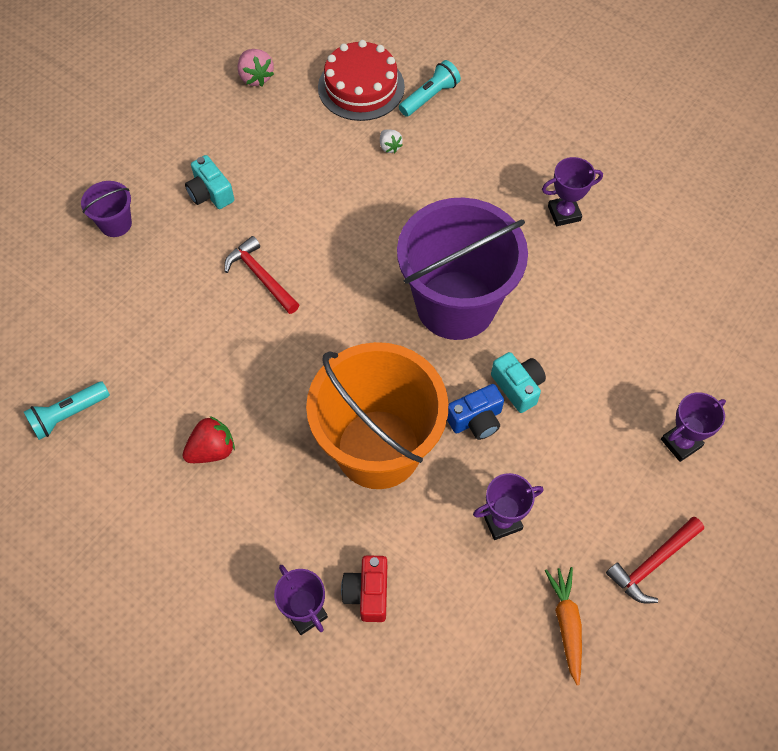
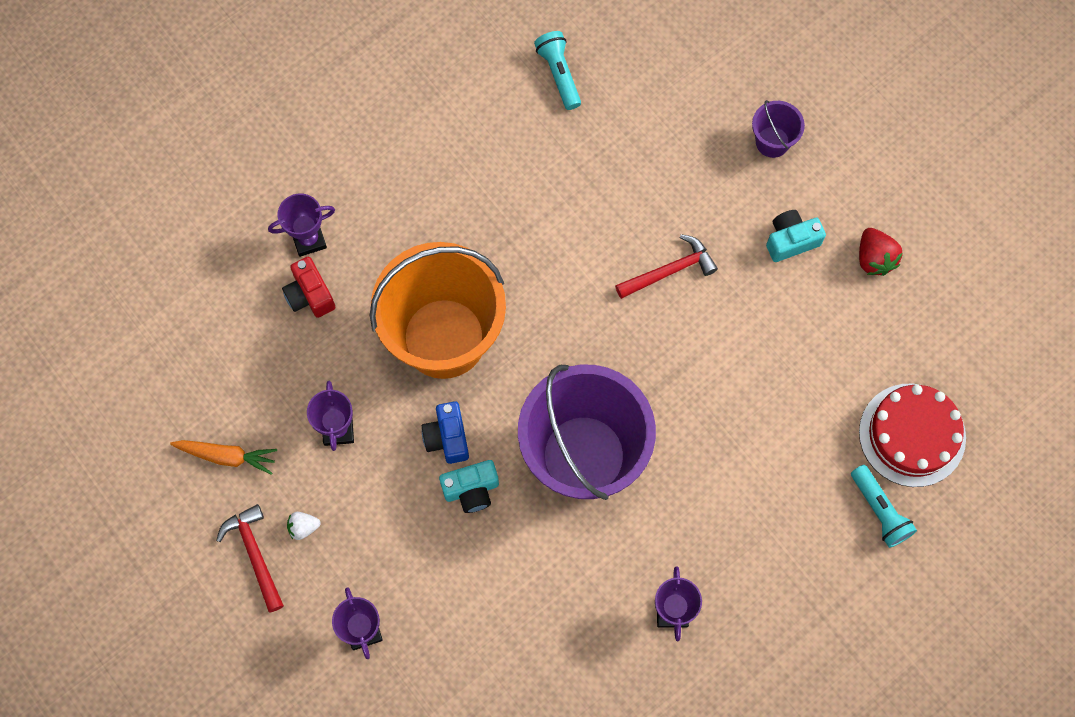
camera: 105 degrees right, 10 degrees up
(212, 450) = (486, 191): red strawberry -> red strawberry (874, 258)
(256, 77) = (952, 319): pink strawberry -> none
(368, 593) = (310, 295): red camera -> red camera turned 135 degrees counterclockwise
(389, 147) = (813, 444): white strawberry -> white strawberry (303, 527)

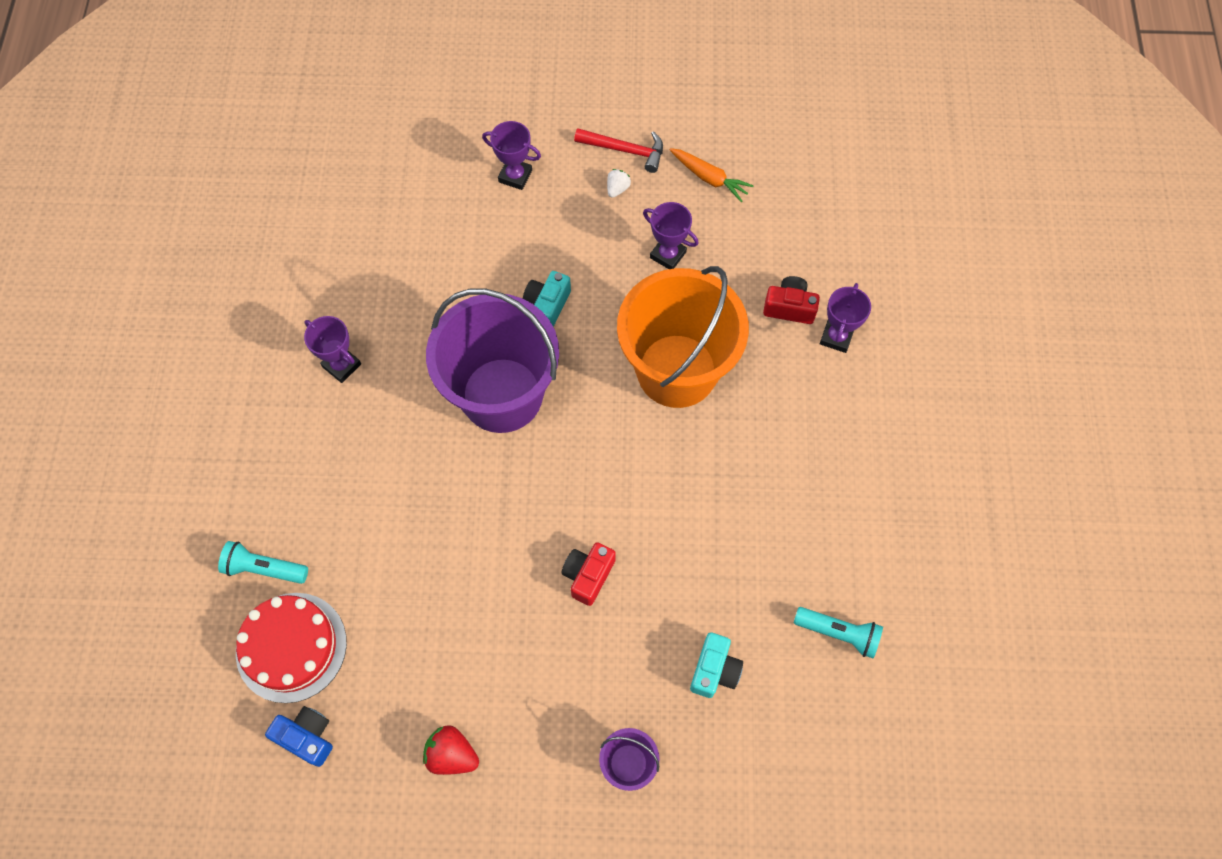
camera: 130 degrees right, 5 degrees down
(227, 456) = (709, 178): orange carrot -> orange carrot turned 105 degrees counterclockwise
(447, 437) = (599, 318): blue camera -> blue camera (307, 737)
(669, 271) = (588, 575): red hammer -> red camera
(791, 240) = (528, 697): turquoise camera -> turquoise camera (714, 670)

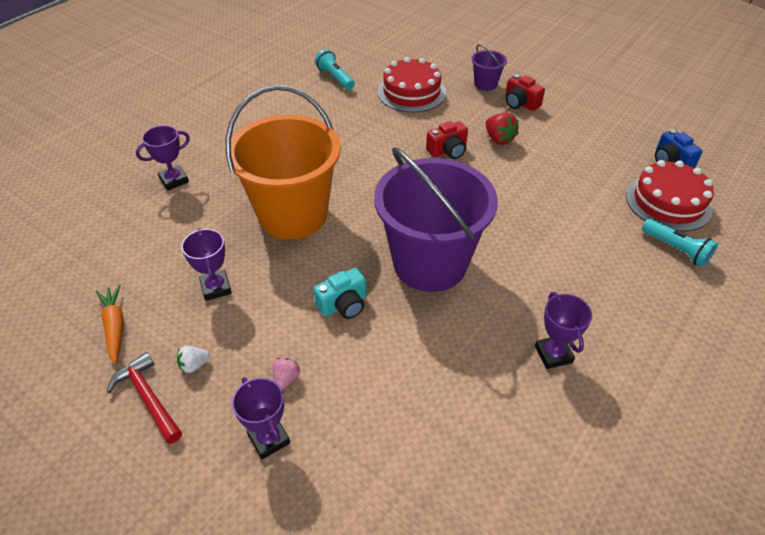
camera: 145 degrees left, 20 degrees down
(452, 754) = (582, 122): red strawberry -> red strawberry (499, 139)
(540, 220) = (286, 379): none -> pink strawberry
(714, 670) = (411, 92): turquoise camera -> red cake
(789, 307) = (179, 210): red camera -> red camera (520, 103)

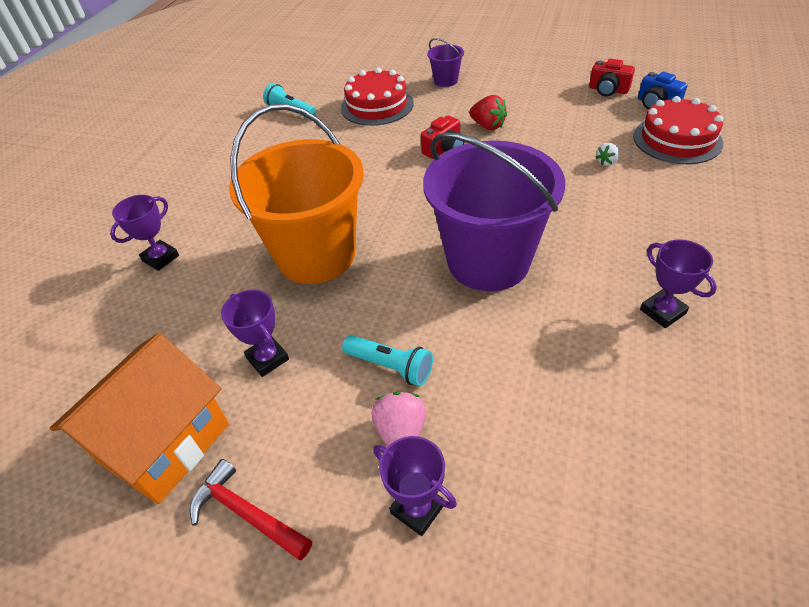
camera: 15 degrees left, 0 degrees up
(115, 326) = (164, 442): orange carrot -> orange house
(194, 365) = (285, 454): white strawberry -> white strawberry (607, 162)
(286, 379) = (401, 433): pink strawberry -> pink strawberry, size x1.61
(343, 304) = (421, 331): turquoise camera -> none
(520, 103) = (489, 89): red camera -> red camera (608, 90)
(676, 250) = (711, 179): turquoise flashlight -> turquoise flashlight (390, 367)

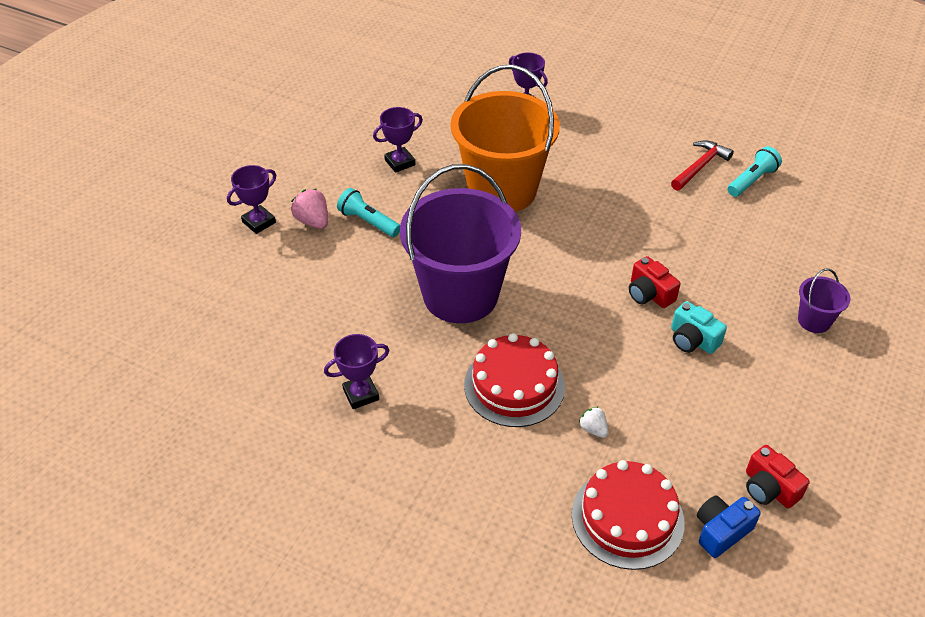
camera: 95 degrees right, 0 degrees up
(164, 442) = (350, 120): orange house -> none
(247, 514) = (288, 154): red hammer -> red hammer (700, 167)
(377, 105) = (756, 250): red cake -> red cake (514, 385)
(390, 367) = (368, 222): turquoise flashlight -> turquoise flashlight turned 90 degrees clockwise
(401, 433) = (313, 221): pink strawberry -> pink strawberry turned 135 degrees counterclockwise
(487, 126) = (692, 340): red strawberry -> turquoise camera
(608, 90) = (769, 488): red camera -> red camera turned 75 degrees counterclockwise

